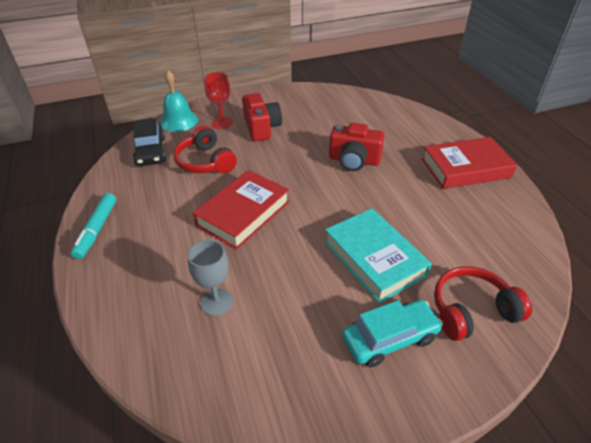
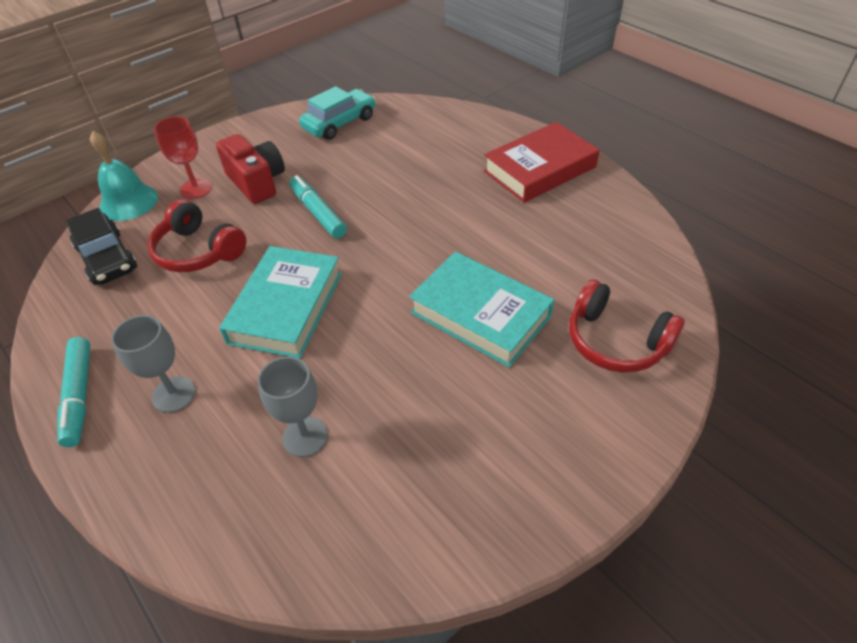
camera: 20 degrees left, 5 degrees up
(150, 247) = (174, 394): none -> grey goblet
(243, 213) = (286, 307): red book -> turquoise book
(292, 158) = (318, 213): none -> turquoise marker
(354, 160) = (401, 195): red camera -> none
(389, 338) = (539, 406): turquoise car -> turquoise car (339, 123)
(472, 311) = (616, 341): red headphones -> red headphones turned 105 degrees counterclockwise

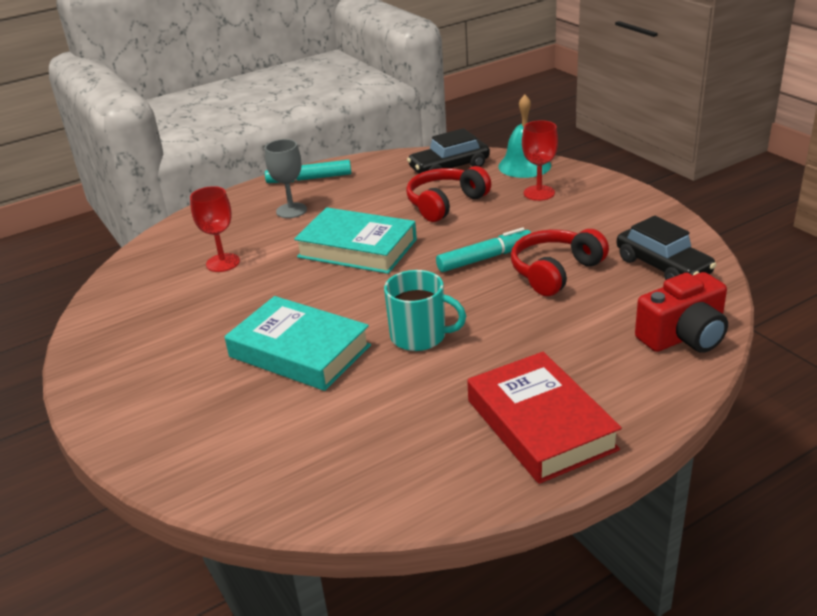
camera: 100 degrees right, 15 degrees down
(257, 182) = (544, 222): red camera -> red camera (683, 336)
(305, 436) = (223, 263): grey goblet -> red goblet
(339, 123) = (663, 266): turquoise car -> black car
(446, 238) = (420, 336): none -> turquoise mug
(480, 314) = (299, 351): turquoise book -> turquoise book turned 75 degrees clockwise
(616, 341) = (220, 437): red headphones -> red headphones (555, 272)

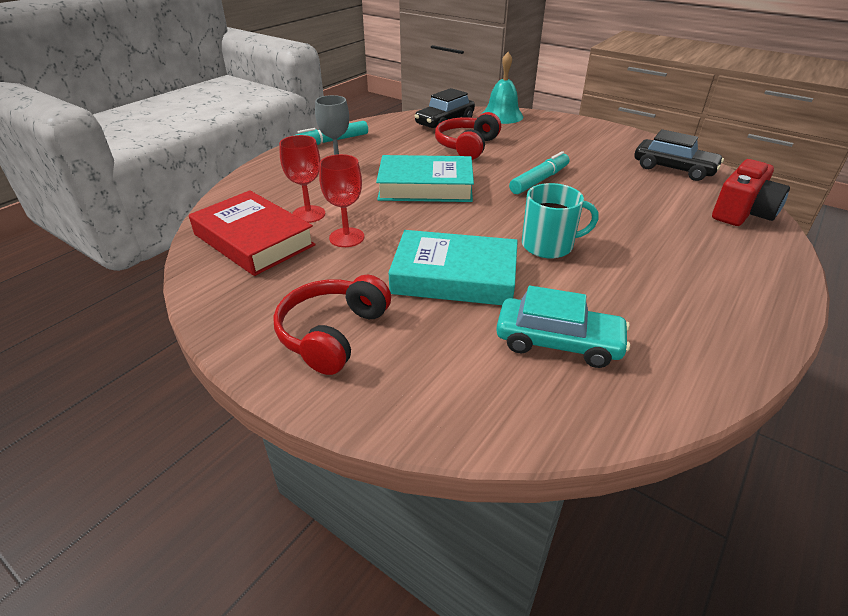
camera: 25 degrees left, 5 degrees up
(334, 433) = (558, 342): none -> turquoise car
(539, 193) = (532, 132): red goblet -> red goblet (346, 237)
(540, 424) = (718, 296): red book -> red book (254, 240)
(555, 272) = (603, 182): red headphones -> red headphones (333, 334)

